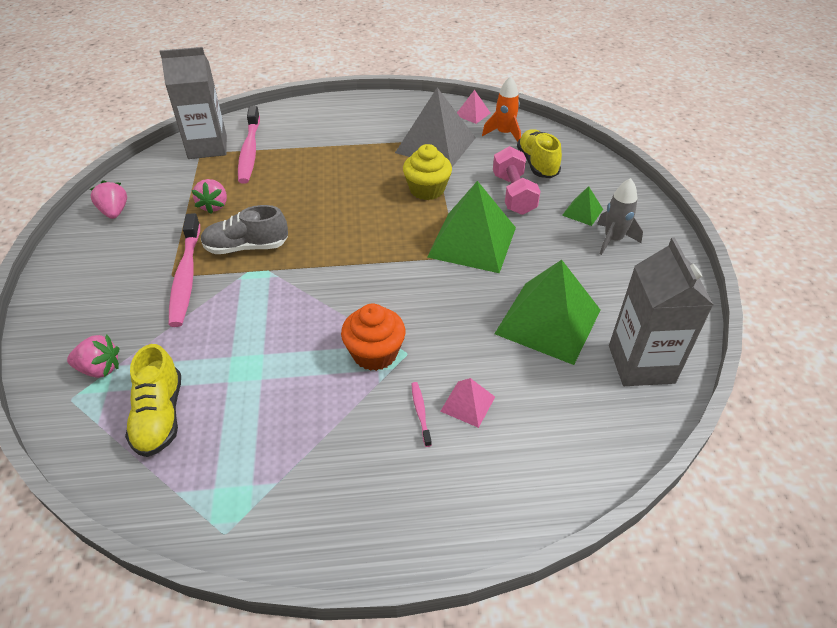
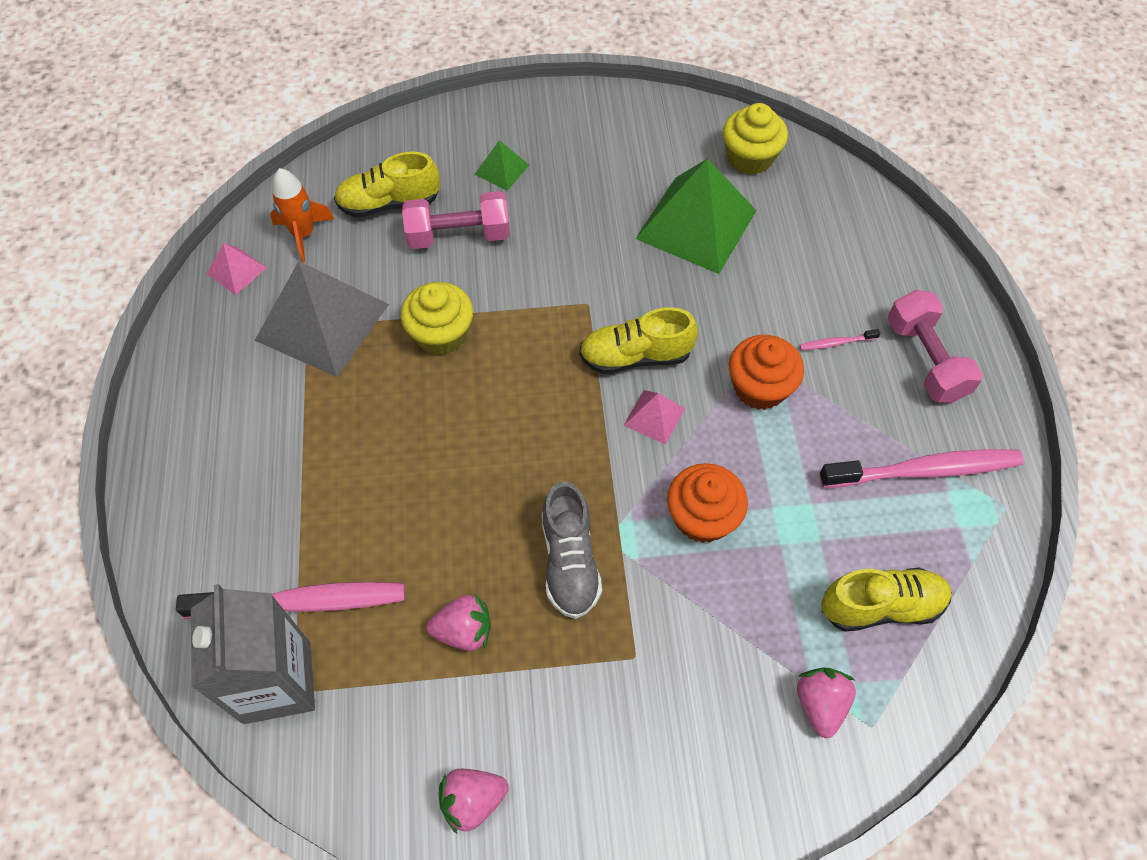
camera: 90 degrees left, 15 degrees up
(186, 276) = (636, 635): pink toothbrush -> pink toothbrush (924, 470)
(263, 312) = (702, 517): none -> orange cupcake
(400, 487) = (925, 360): none -> pink dumbbell
(407, 281) = (635, 356): none -> yellow shoe
(468, 404) = (818, 302): pink pyramid -> pink pyramid (654, 416)
(472, 242) = (559, 286): green pyramid -> none
(613, 240) = (557, 149): grey rocket -> none
(641, 364) = (749, 158): grey carton -> yellow cupcake

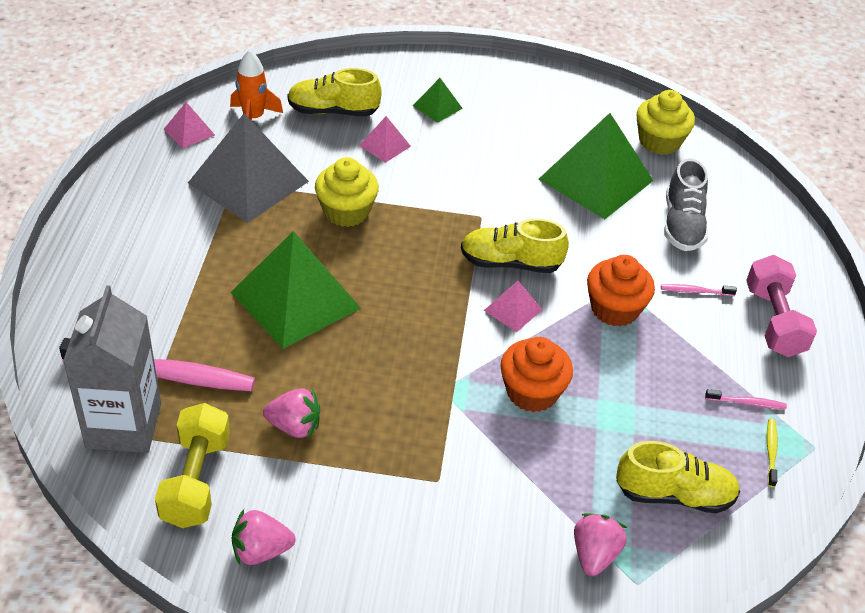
camera: 10 degrees right, 15 degrees down
(377, 731) = (196, 480): none -> yellow dumbbell
(418, 466) = (295, 300): none -> green pyramid
(459, 235) = (385, 145): pink dumbbell -> pink pyramid
(569, 561) = (403, 398): grey shoe -> grey shoe (682, 225)
(924, 470) = (747, 403): pink toothbrush -> pink toothbrush, size x0.42
(963, 525) = (771, 452): none -> yellow toothbrush

